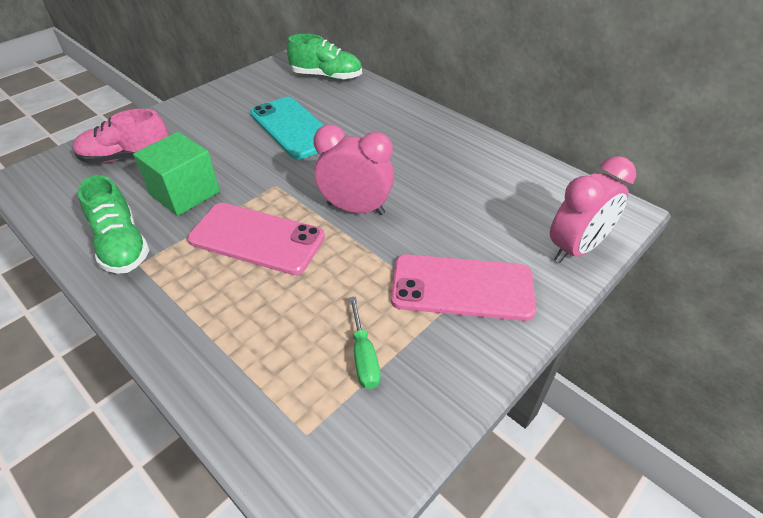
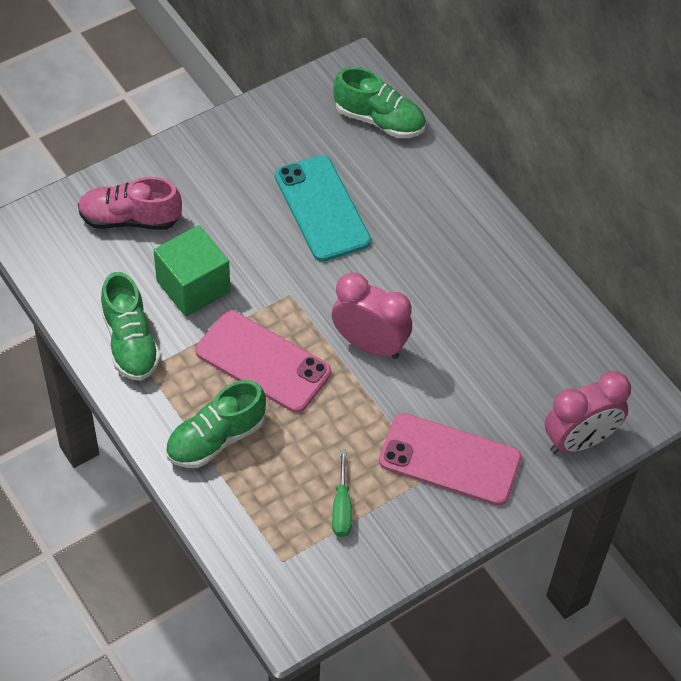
camera: 10 degrees right, 10 degrees up
(214, 314) = (216, 438): none -> green shoe

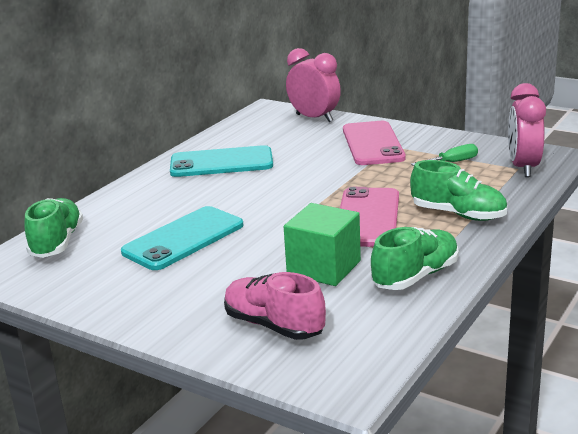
camera: 110 degrees left, 30 degrees down
(130, 219) = (274, 325): pink shoe -> pink shoe turned 150 degrees clockwise
(369, 344) = (307, 187): pink clock -> pink clock (523, 167)
(489, 295) = (221, 163): none -> turquoise phone

